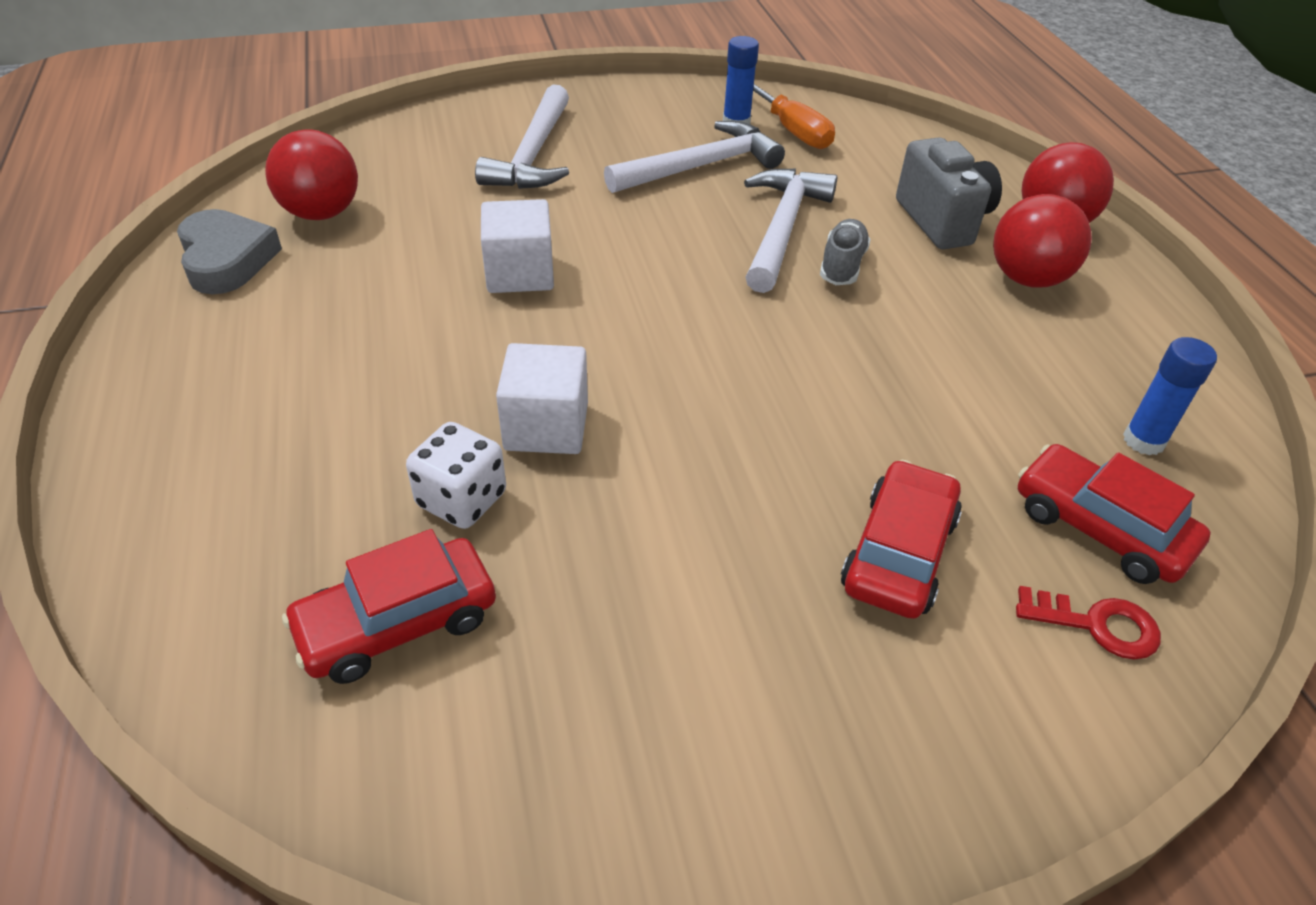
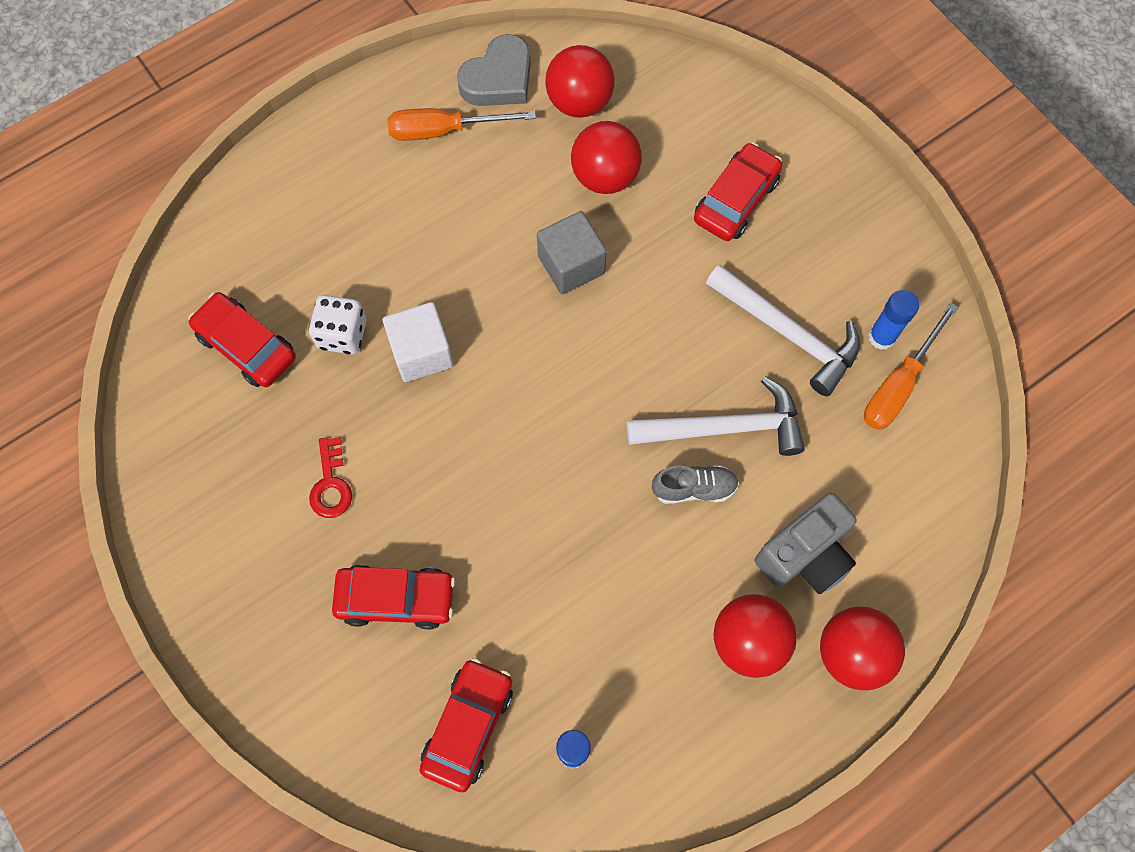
camera: 70 degrees right, 25 degrees up
(247, 320) = (444, 130): none -> orange screwdriver
(431, 221) = (605, 176): none -> red ball
(520, 273) = (571, 265): white cube -> grey cube
(533, 154) = (736, 200): white hammer -> red car
(1097, 625) = (381, 730): red key -> red key (331, 484)

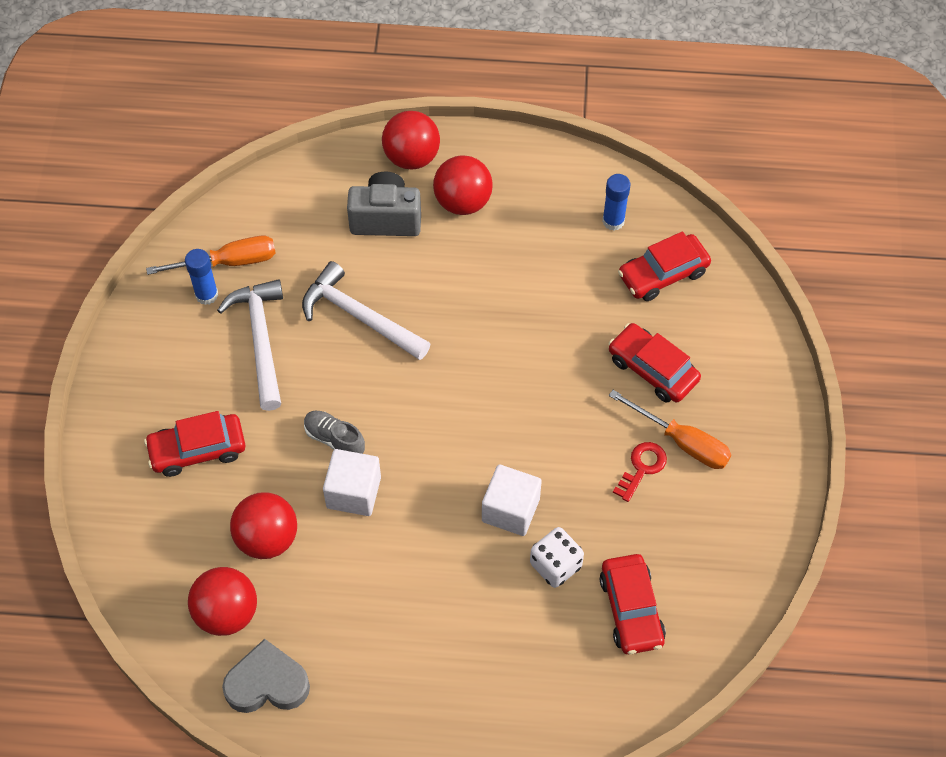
camera: 140 degrees left, 10 degrees down
(444, 130) = (348, 671): orange screwdriver -> orange screwdriver (682, 442)
(571, 265) = (353, 492): grey cube -> white cube
(694, 488) = (413, 298): grey shoe -> grey shoe (334, 439)

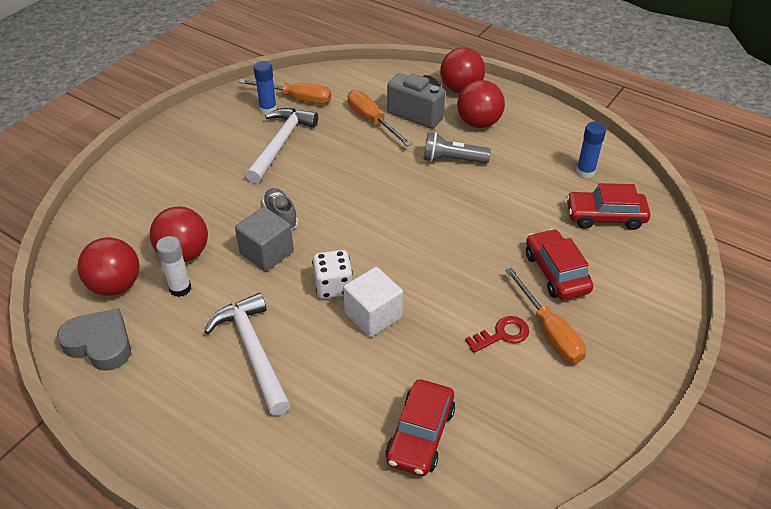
camera: 30 degrees right, 15 degrees down
(197, 450) = (187, 185): red car -> none
(297, 580) = (180, 288): none -> white glue stick
(341, 255) = (372, 121): none -> orange screwdriver
(353, 492) = (267, 253): white cube -> grey cube
(359, 316) = (357, 156): white hammer -> white hammer (253, 351)
(466, 271) = (452, 160): none -> grey flashlight
(555, 565) = (380, 370): white dice -> white dice (333, 286)

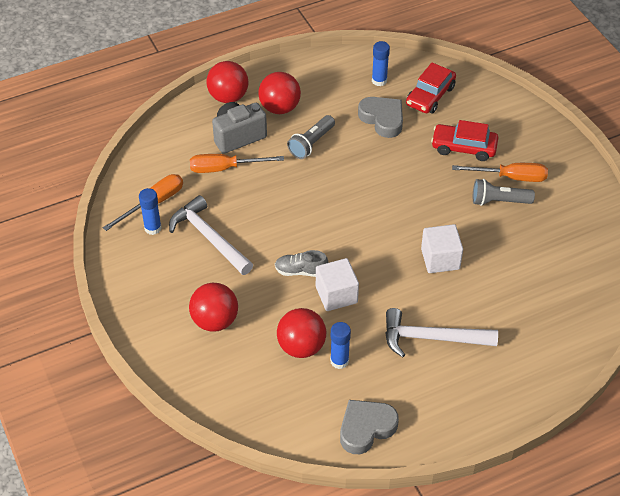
camera: 60 degrees left, 5 degrees up
(116, 286) = (308, 401): red ball -> red ball (215, 321)
(180, 288) = (339, 361): white glue stick -> blue glue stick
(267, 253) = (336, 295): grey cube -> white cube
(333, 286) = (398, 269): white dice -> none
(420, 434) = (552, 278): red car -> none
(502, 334) = (499, 201): red key -> grey flashlight
(534, 194) = (382, 119): none -> grey heart

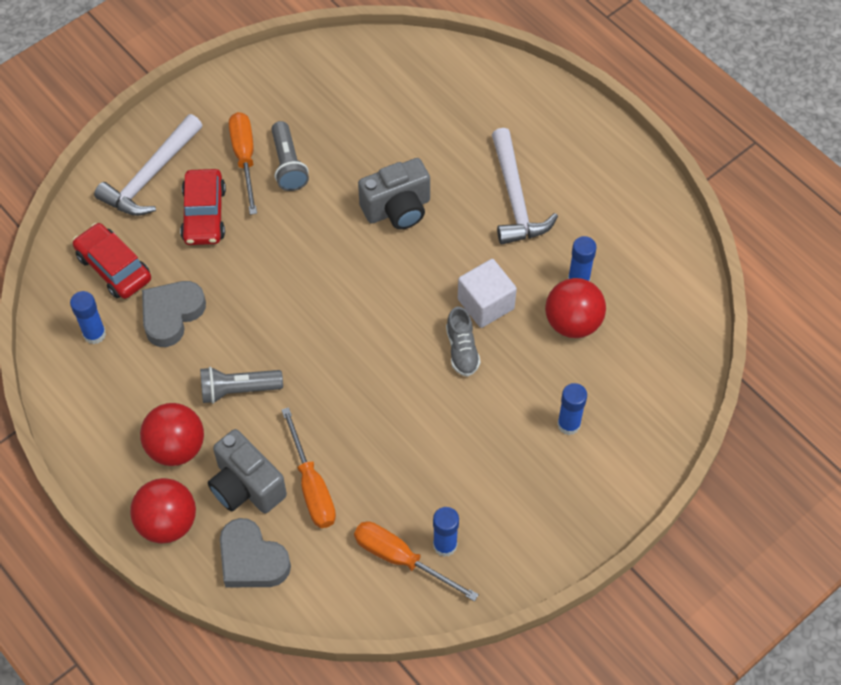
camera: 105 degrees left, 10 degrees up
(209, 237) = (440, 469): white hammer -> white hammer (150, 176)
(215, 321) = (568, 424): red ball -> blue glue stick
(311, 143) = (238, 390): grey flashlight -> grey flashlight turned 150 degrees clockwise
(366, 428) = (655, 237): grey heart -> grey heart (252, 559)
(430, 96) = (114, 267): red car -> red car turned 150 degrees counterclockwise
(440, 259) = (397, 209): white cube -> grey camera

